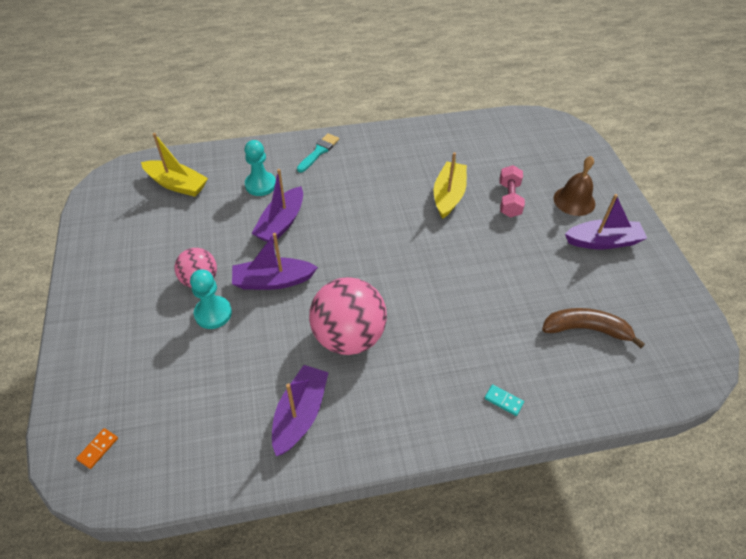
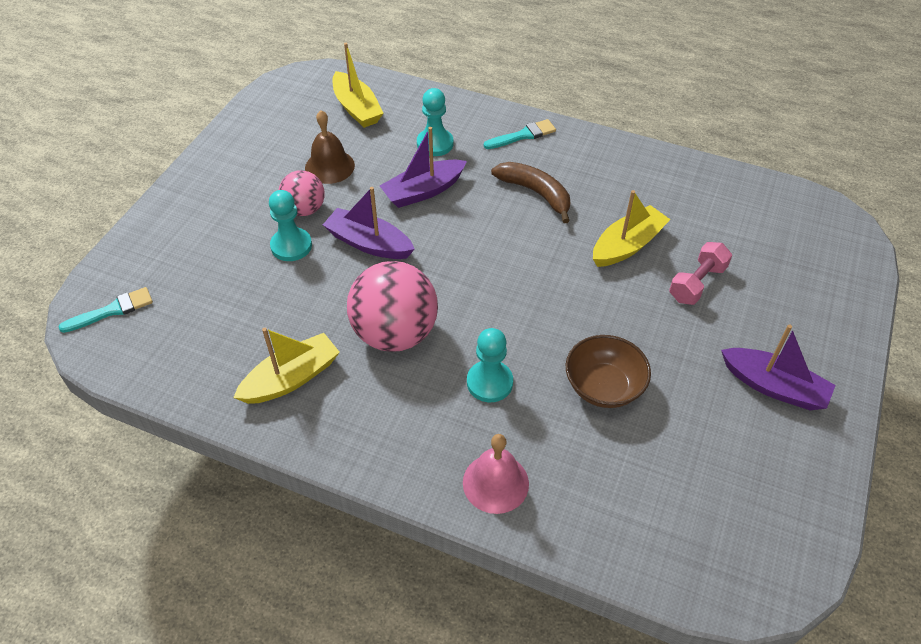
camera: 35 degrees right, 0 degrees up
(98, 449) = (112, 310): orange domino -> turquoise brush
(300, 414) = (291, 378): purple boat -> yellow boat
(441, 334) = (489, 382): none -> turquoise pawn
(503, 401) = (495, 483): turquoise domino -> pink bell
(512, 296) = (603, 386): none -> brown bowl
(574, 200) = (780, 323): brown bell -> brown bell (329, 166)
(586, 329) = (658, 467): brown banana -> brown banana (536, 193)

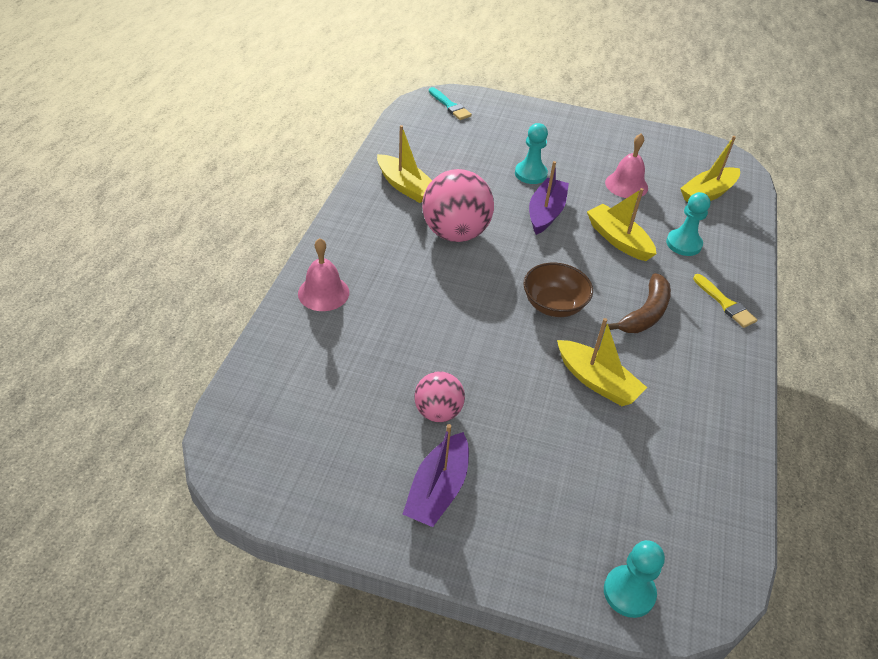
camera: 80 degrees right, 5 degrees down
(304, 209) = (572, 176): pink ball -> pink ball (438, 412)
(329, 166) = (626, 185): brown bell -> pink bell
(423, 191) = (618, 240): purple boat -> yellow boat
(489, 382) = (415, 287): turquoise pawn -> turquoise pawn (629, 592)
(523, 135) = (725, 303): turquoise brush -> yellow brush
(603, 386) = (420, 358): brown bowl -> brown bowl (554, 305)
(697, 283) = (561, 436): pink dumbbell -> none

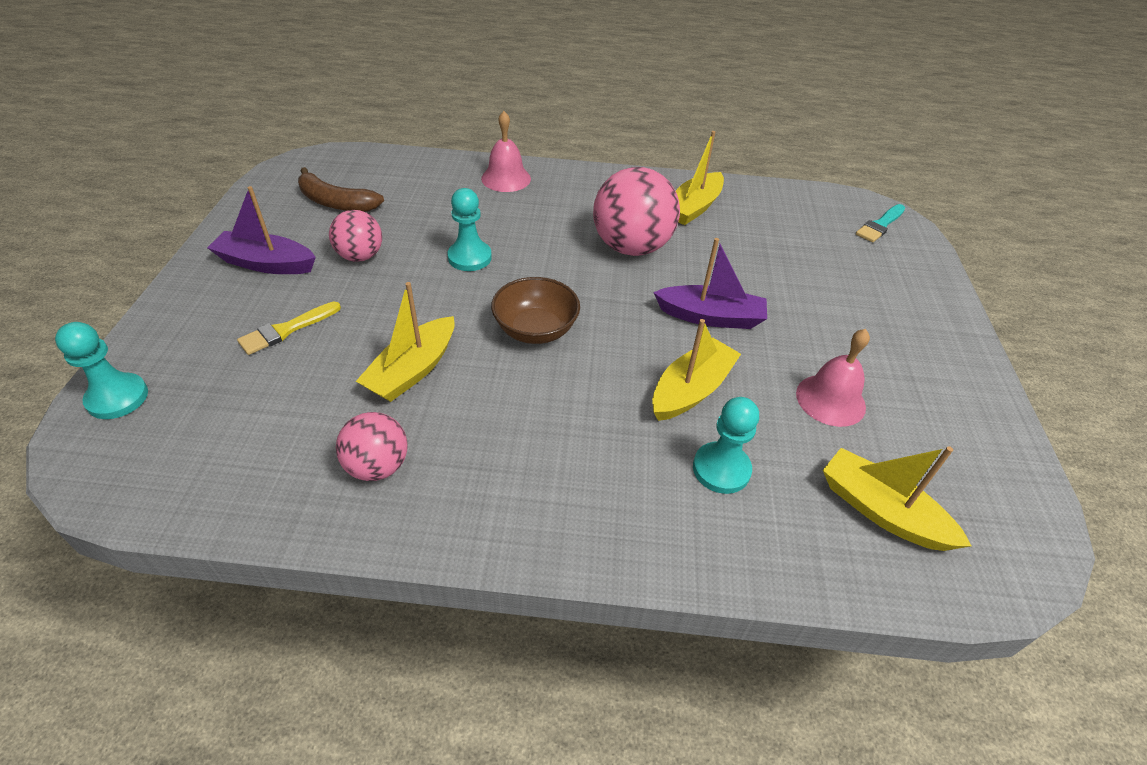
camera: 80 degrees right, 0 degrees up
(530, 174) = (786, 300): turquoise pawn -> turquoise pawn (469, 257)
(645, 313) = (545, 418): brown banana -> brown banana (336, 202)
(693, 406) = (378, 466): none -> pink ball
(725, 303) = (597, 519): yellow brush -> yellow brush (286, 330)

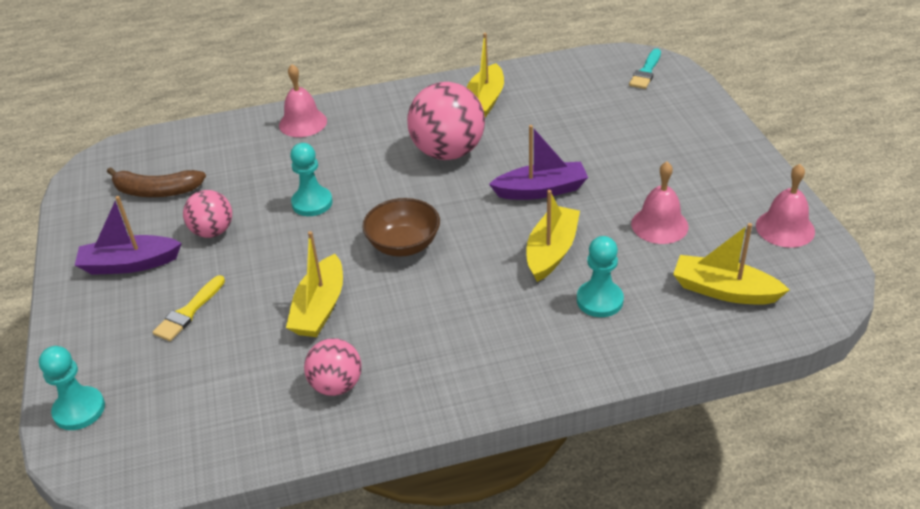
camera: 15 degrees left, 5 degrees down
(988, 455) = (785, 228): none -> pink bell

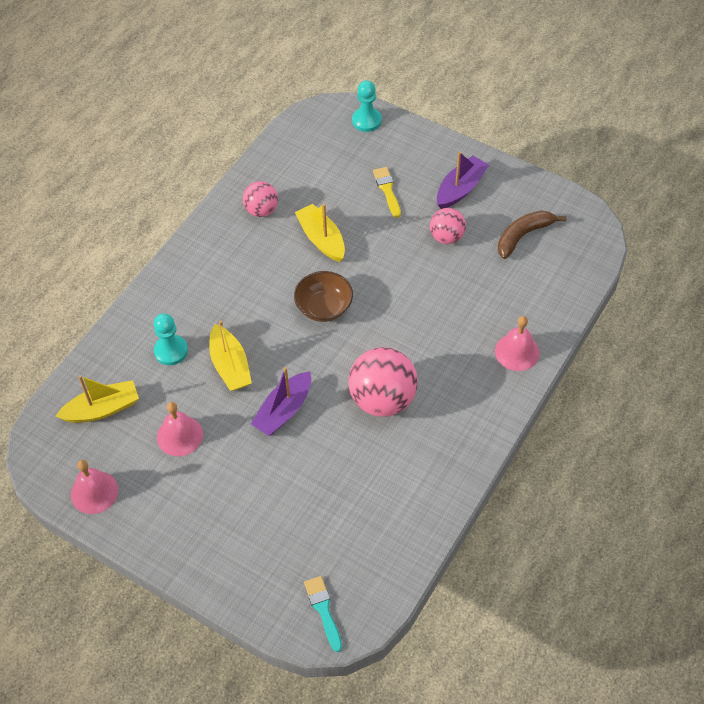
camera: 135 degrees right, 15 degrees up
(312, 203) = (417, 296): turquoise pawn -> none
(484, 101) = (415, 471): yellow boat -> none

